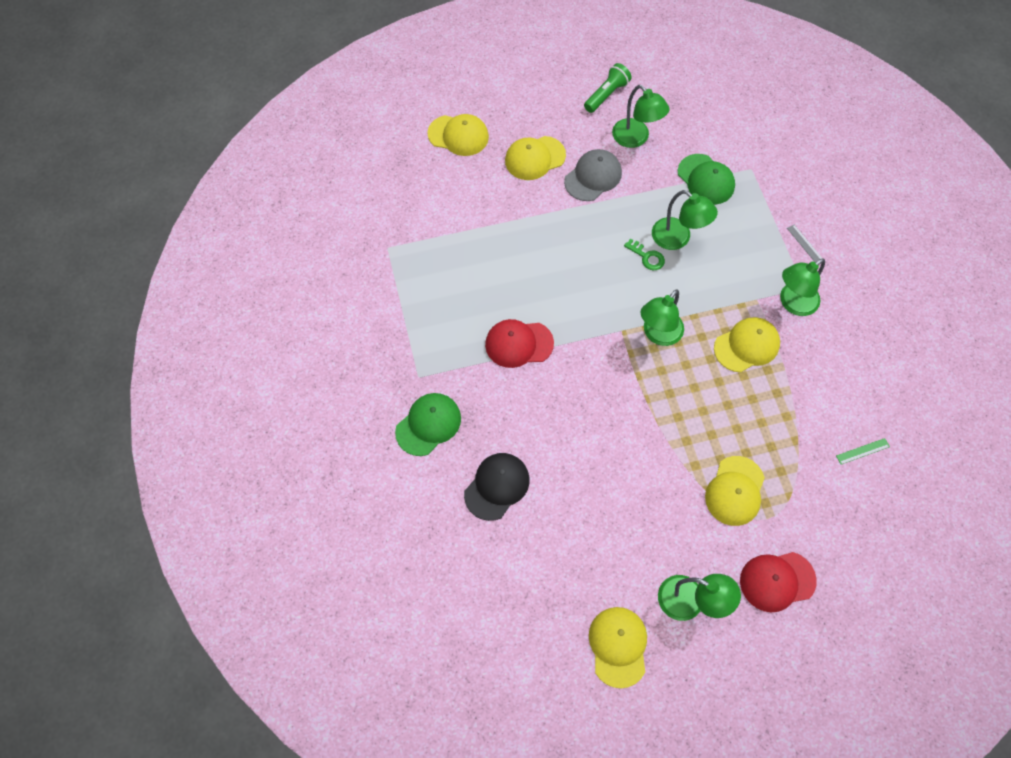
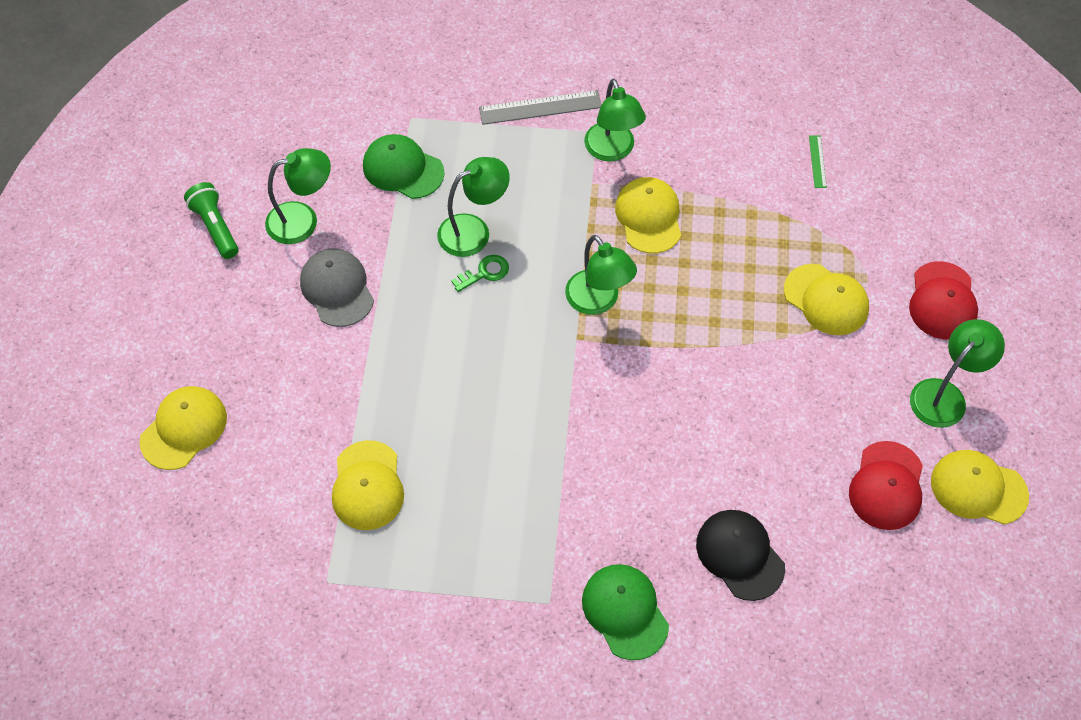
camera: 70 degrees left, 5 degrees down
(519, 344) = (548, 462): red cap -> red cap (886, 486)
(535, 158) = (272, 346): yellow cap -> yellow cap (367, 486)
(706, 179) = (403, 169): green cap -> green cap turned 135 degrees counterclockwise
(805, 244) = (540, 107): grey ruler -> grey ruler, size x1.92

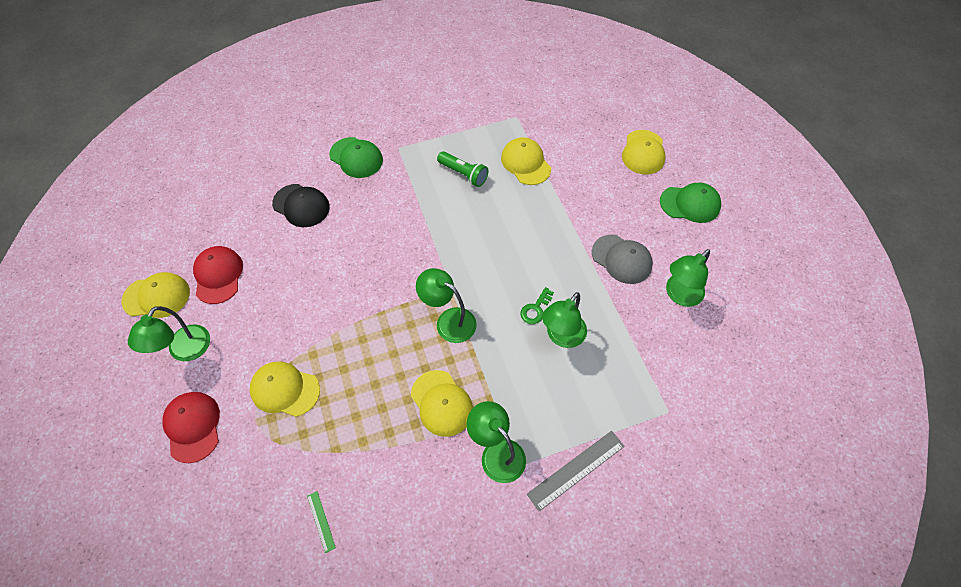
camera: 155 degrees right, 0 degrees up
(215, 227) = (729, 267): green flashlight -> green flashlight (463, 174)
(403, 169) = (642, 363): green cap -> green cap (690, 204)

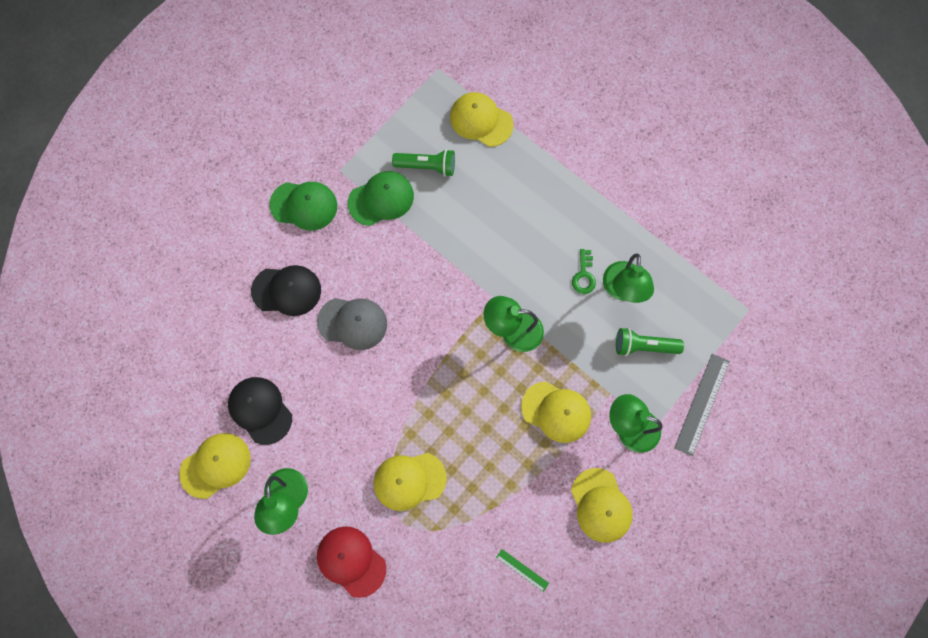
camera: 30 degrees left, 15 degrees up
(218, 275) = (260, 410): red cap -> black cap
(552, 391) = (644, 346): none -> green flashlight
(621, 259) = (632, 181): grey cap -> grey cap (352, 323)
(643, 152) = (588, 47): yellow cap -> yellow cap (601, 505)
(679, 295) = (702, 191): green lamp -> none
(690, 204) = (663, 85): green cap -> green cap (381, 199)

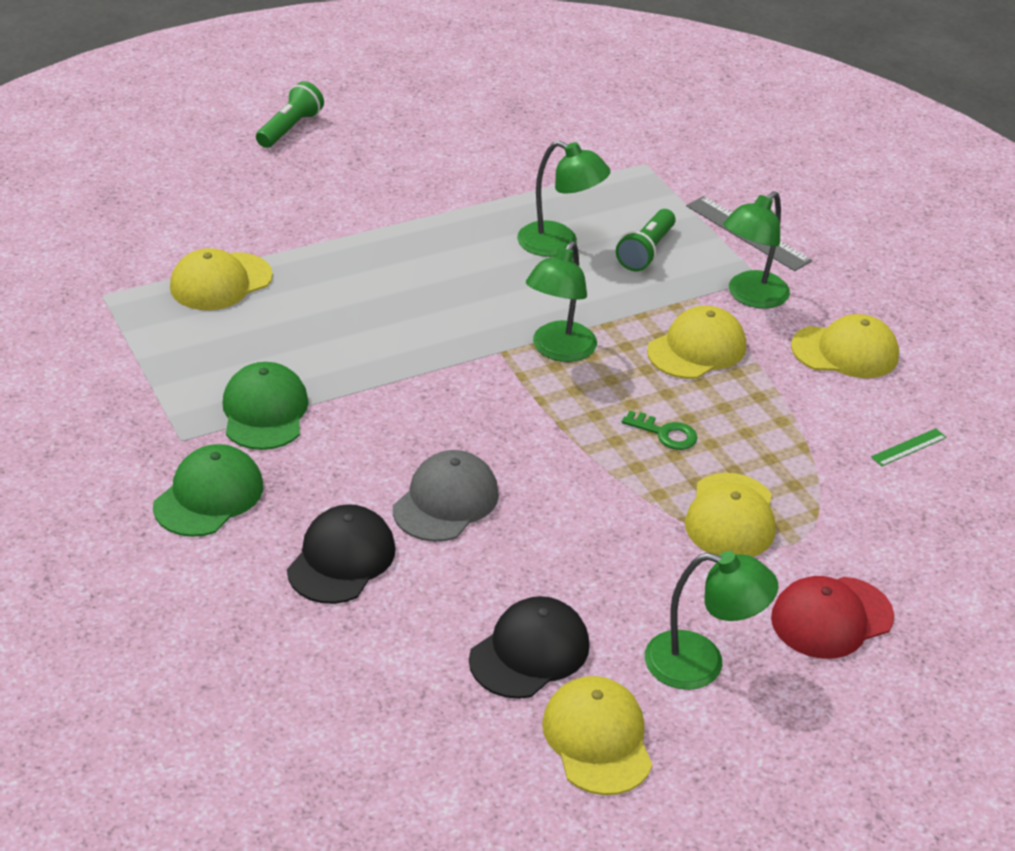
camera: 70 degrees left, 35 degrees down
(260, 410) = (529, 652): black cap -> black cap turned 150 degrees clockwise
(427, 166) = (249, 351): green flashlight -> green flashlight (290, 128)
(583, 275) = (518, 267): green key -> green key (665, 434)

